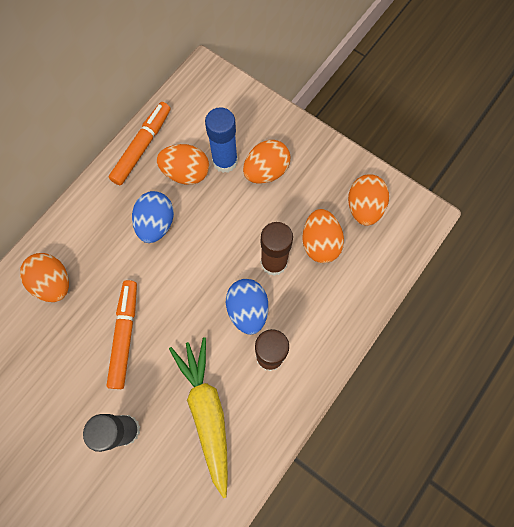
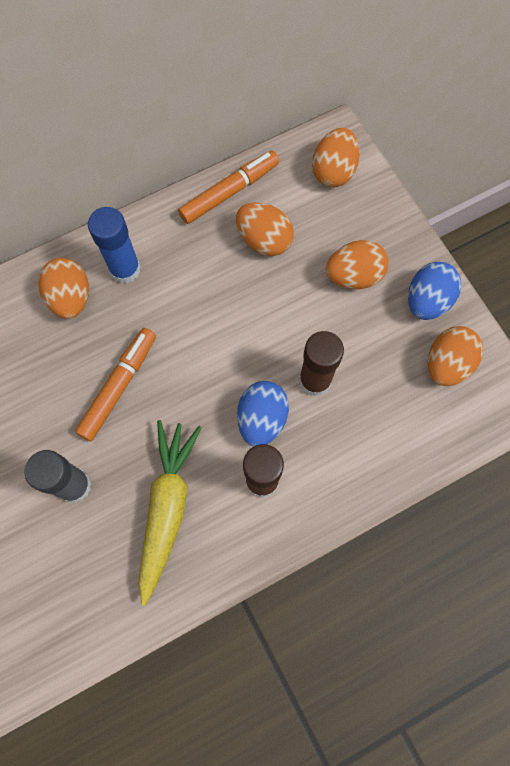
camera: 25 degrees right, 0 degrees up
(156, 224) = (206, 282): blue egg -> blue egg (427, 300)
(225, 161) = (313, 245): blue glue stick -> blue glue stick (125, 269)
(320, 243) = (377, 382): orange egg -> orange egg (333, 171)

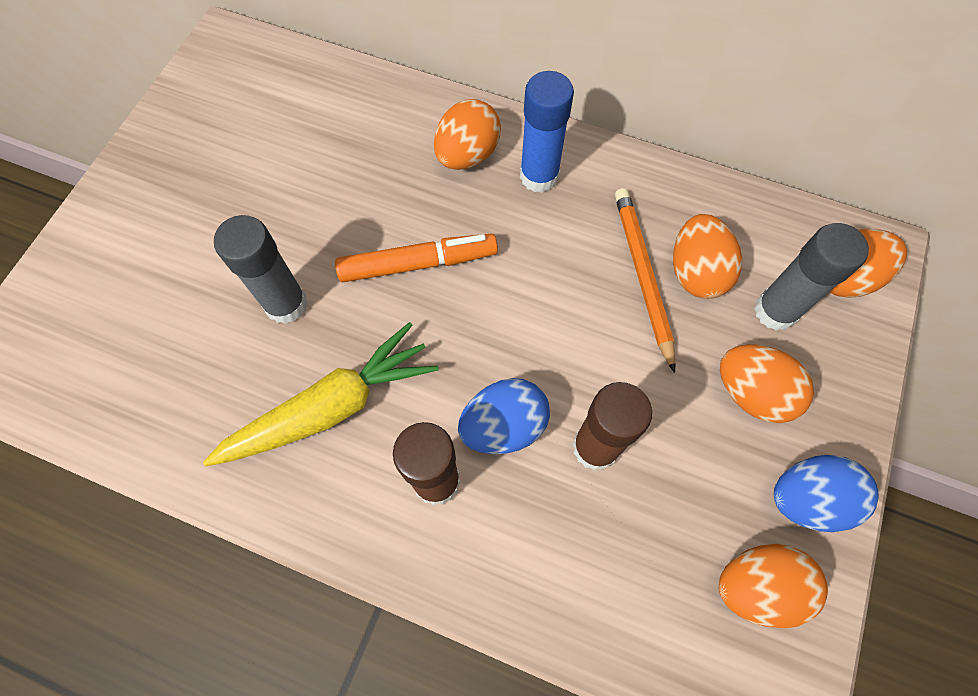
camera: 50 degrees right, 5 degrees down
(229, 192) = (711, 200): orange marker -> none
(240, 269) = (642, 275): none -> orange pencil
(322, 221) = (775, 311): none -> grey glue stick

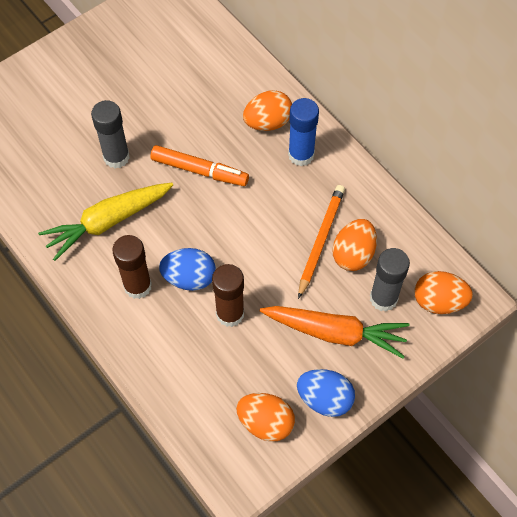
camera: 30 degrees right, 5 degrees down
(331, 407) = (107, 222): yellow carrot -> yellow carrot turned 150 degrees clockwise
(751, 393) = (335, 333): orange egg -> orange carrot

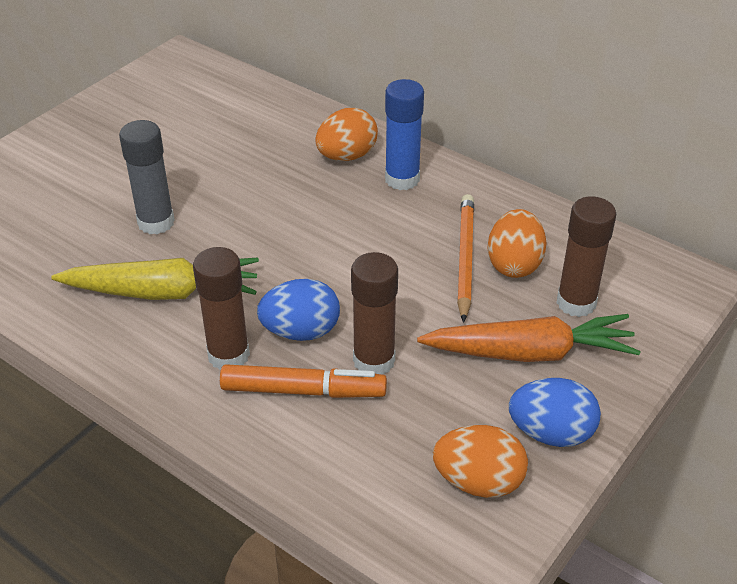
camera: 15 degrees left, 20 degrees down
(107, 222) = (163, 292): yellow carrot -> yellow carrot turned 135 degrees counterclockwise
(199, 170) = (274, 216): orange marker -> orange marker (303, 391)
(383, 298) = (576, 303): grey glue stick -> brown glue stick
(439, 301) = (649, 292): orange egg -> none

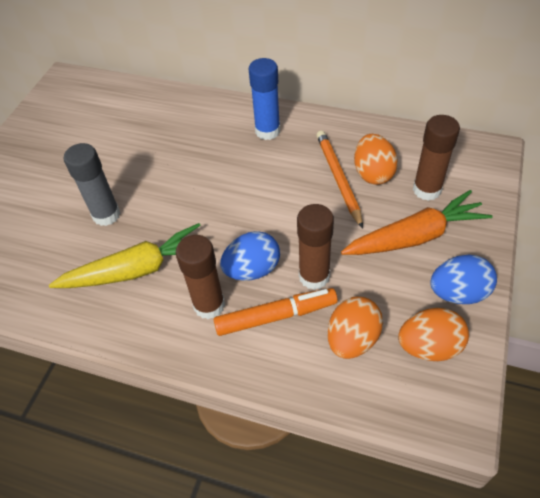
camera: 15 degrees left, 10 degrees up
(346, 156) = (221, 124): orange egg -> orange egg (352, 339)

